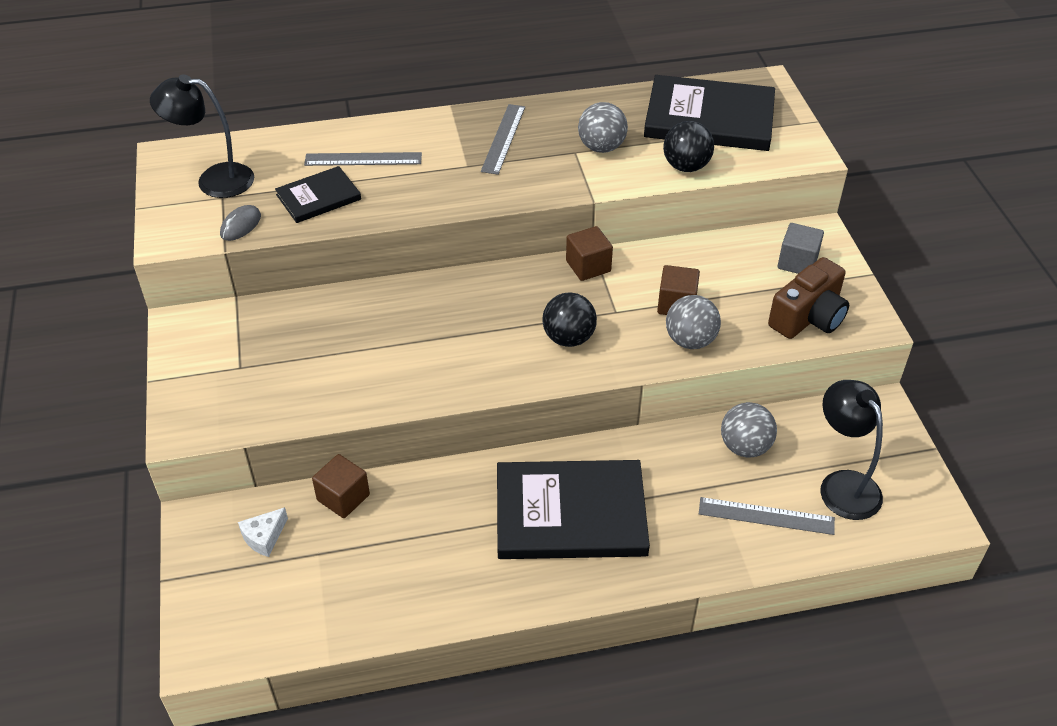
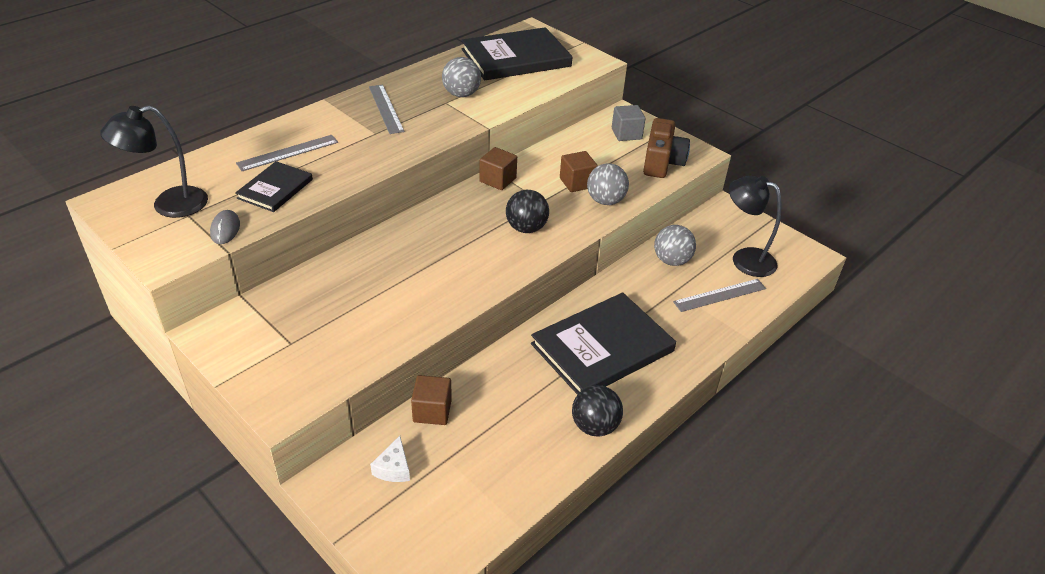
camera: 35 degrees left, 5 degrees down
(686, 166) = (529, 89): black ball -> black ball (594, 426)

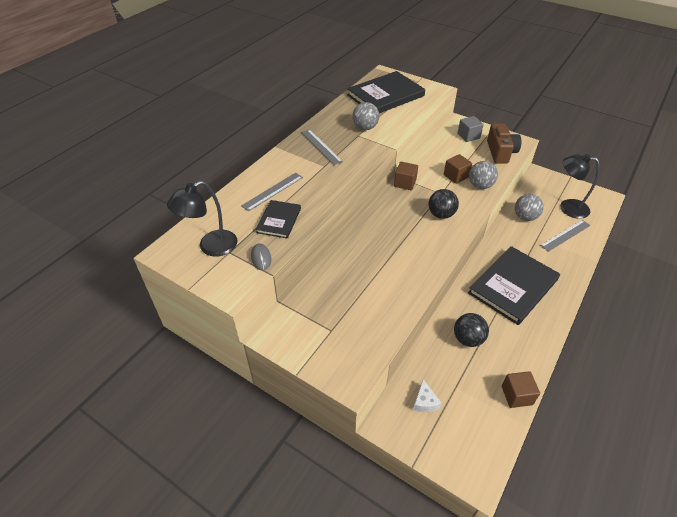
camera: 10 degrees left, 5 degrees up
(432, 411) = (429, 354): brown cube -> brown cube (516, 395)
(594, 426) = (535, 342): black ball -> black ball (468, 339)

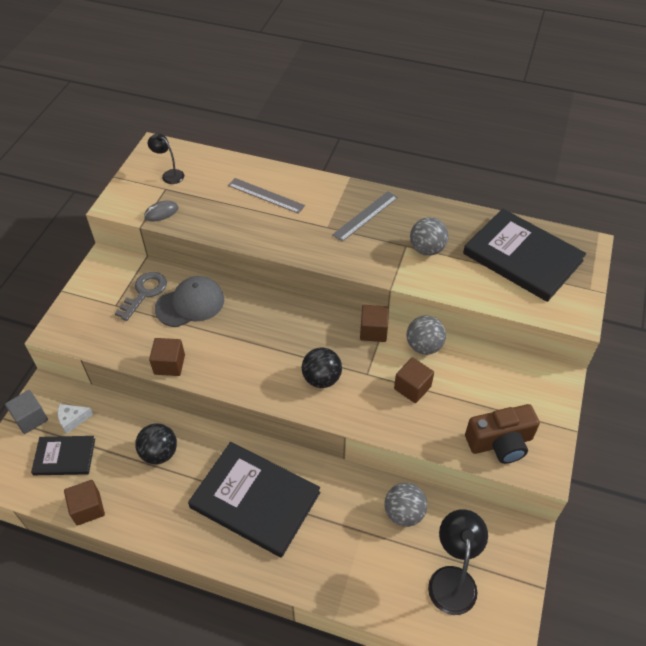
camera: 75 degrees right, 5 degrees up
(211, 247) = (169, 175): black lamp -> black lamp, size x0.58
(279, 220) = (219, 212): black book -> black book (64, 457)
(323, 307) = (144, 293): none -> grey key
(347, 277) = (190, 304): none -> grey cap
(410, 298) = (169, 364): none -> brown cube
(468, 136) = (525, 395): grey cube -> grey cube (30, 418)
(480, 185) = (401, 420): grey ball -> grey ball (424, 346)
(565, 235) = (380, 572): grey ruler -> none

